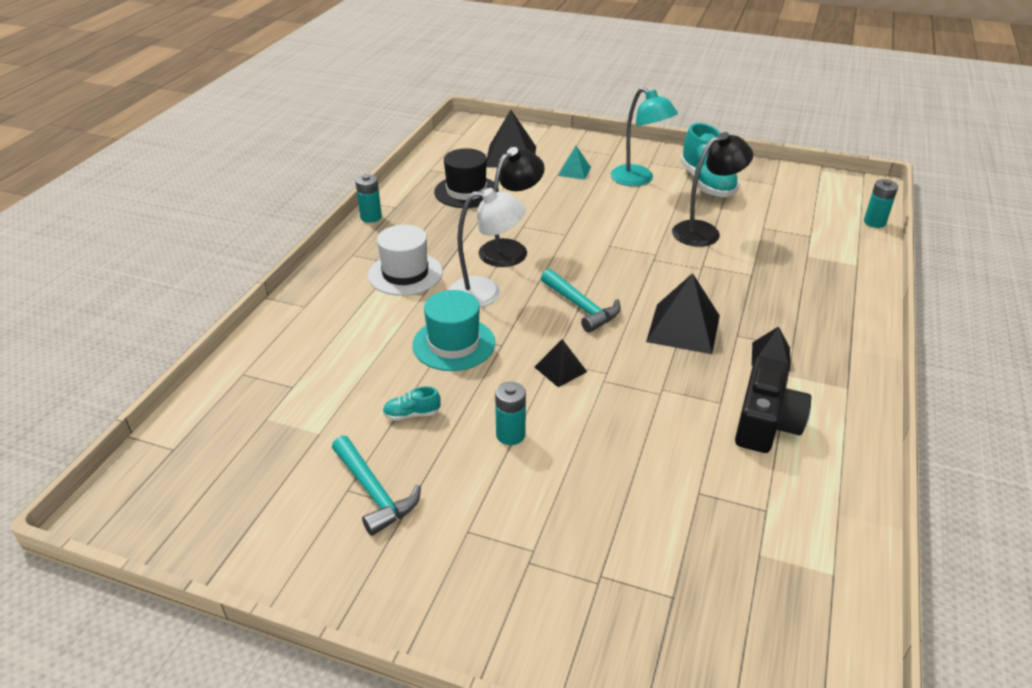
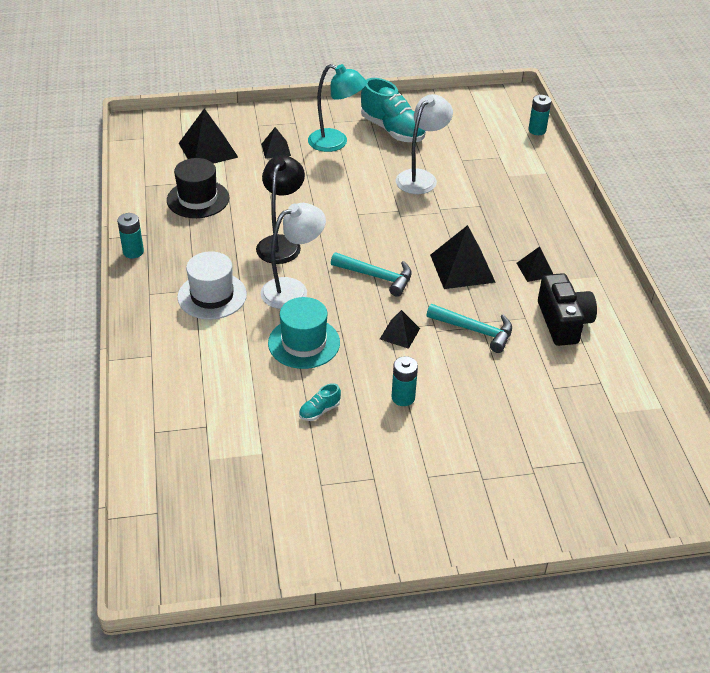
camera: 30 degrees left, 5 degrees up
(374, 492) = (341, 478): turquoise hammer -> turquoise hammer (475, 330)
(574, 171) = (276, 149): turquoise pyramid -> black pyramid
(704, 231) = (421, 177): black lamp -> white lamp

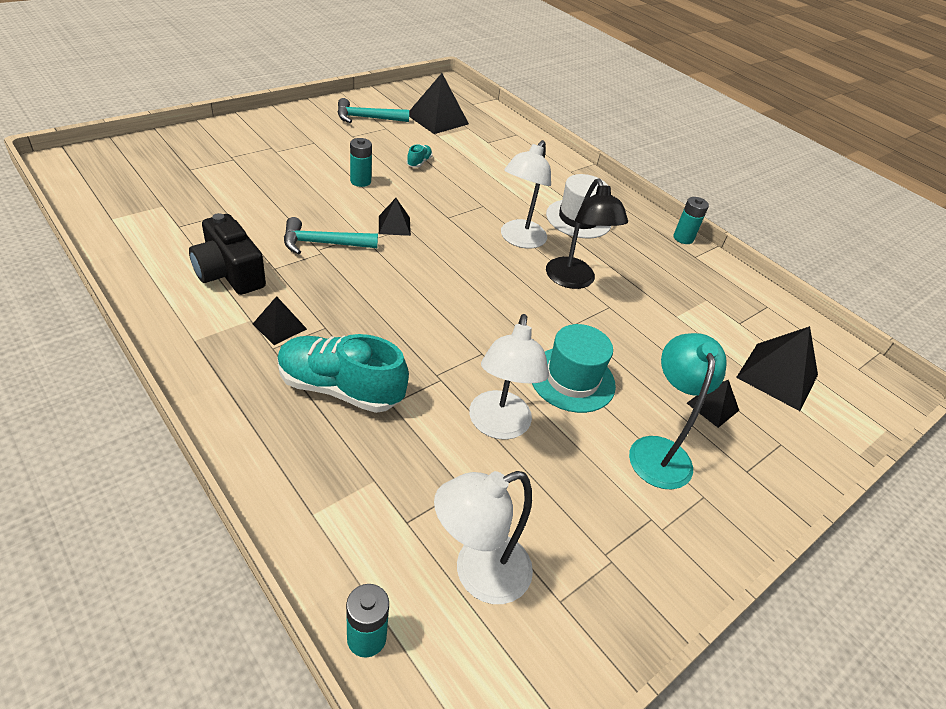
camera: 145 degrees right, 0 degrees up
(198, 199) = (703, 306): black hat -> none
(304, 343) = (470, 201): turquoise hat -> turquoise hat (572, 379)
(336, 143) = (659, 450): turquoise lamp -> turquoise lamp turned 105 degrees clockwise
(376, 277) = (453, 271): turquoise hammer -> turquoise hammer (367, 118)
(392, 130) = (609, 515): turquoise shoe -> turquoise shoe (340, 388)
(462, 268) = (368, 304): black pyramid -> black pyramid (437, 119)
(475, 132) = (478, 574): none -> white lamp

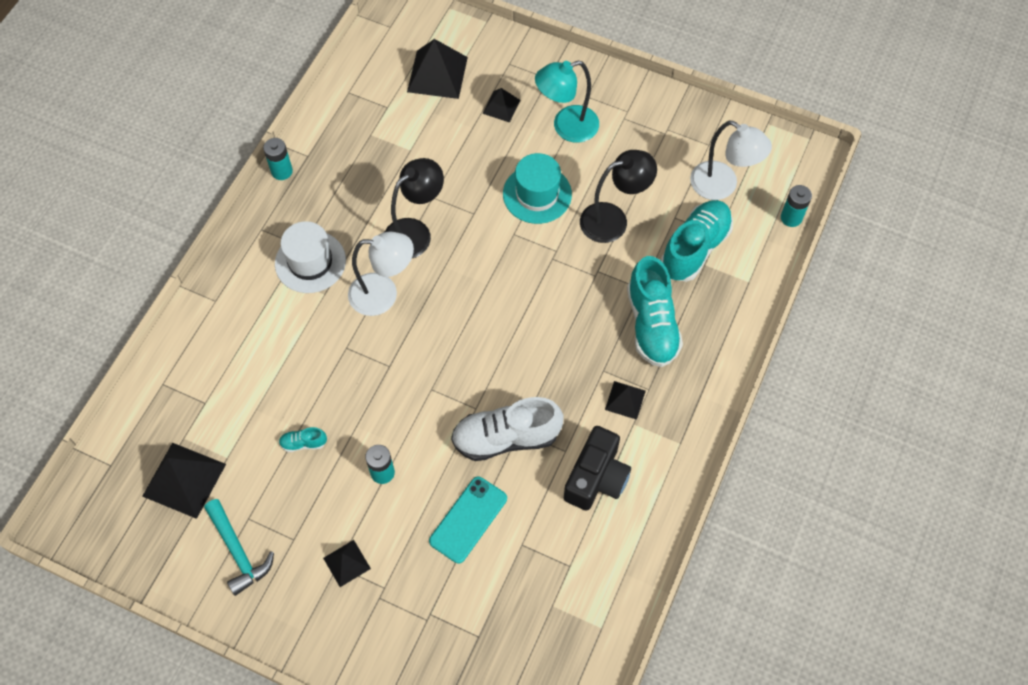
camera: 110 degrees left, 20 degrees up
(279, 199) = (468, 519): none -> turquoise phone
(323, 243) = (506, 438): turquoise hammer -> white shoe
(394, 225) = (436, 400): black pyramid -> black pyramid (346, 563)
(404, 483) = (695, 248): none -> turquoise shoe
(498, 426) = (613, 219): white lamp -> black lamp

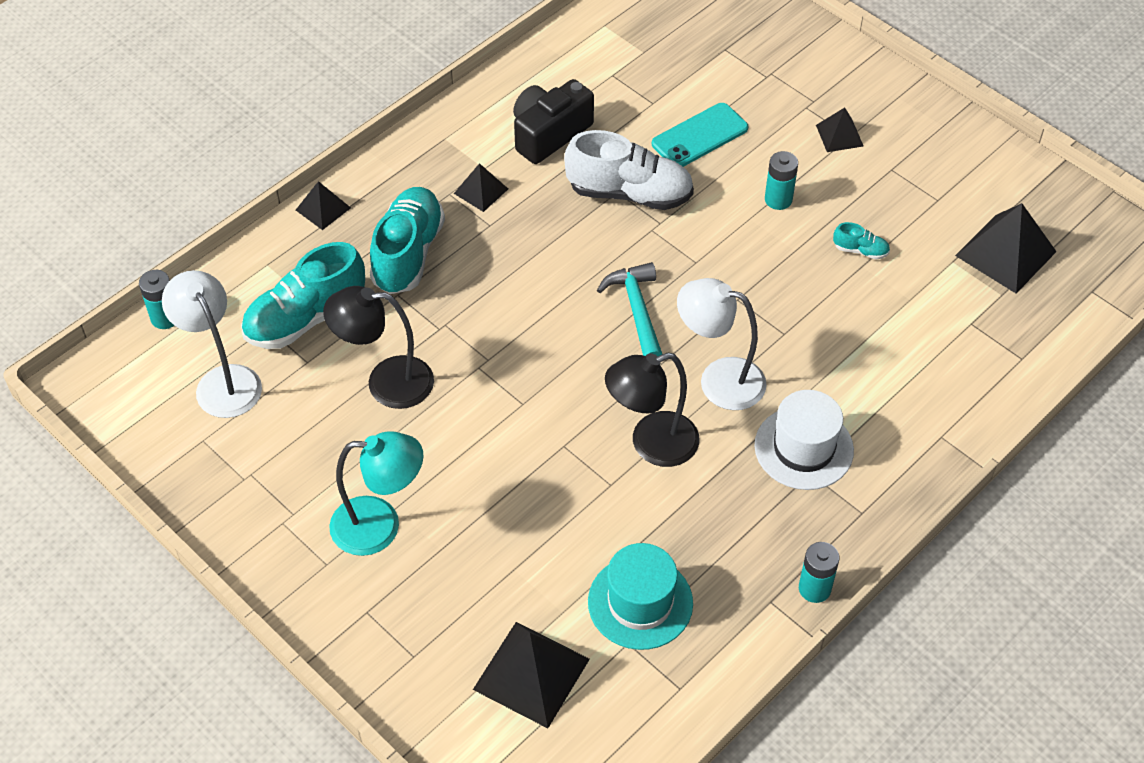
camera: 160 degrees left, 10 degrees down
(238, 551) = (953, 174): turquoise hammer -> turquoise hammer (637, 310)
(501, 106) = (458, 588): black pyramid -> black pyramid (323, 209)
(537, 194) = (468, 445): turquoise hat -> turquoise hat (640, 602)

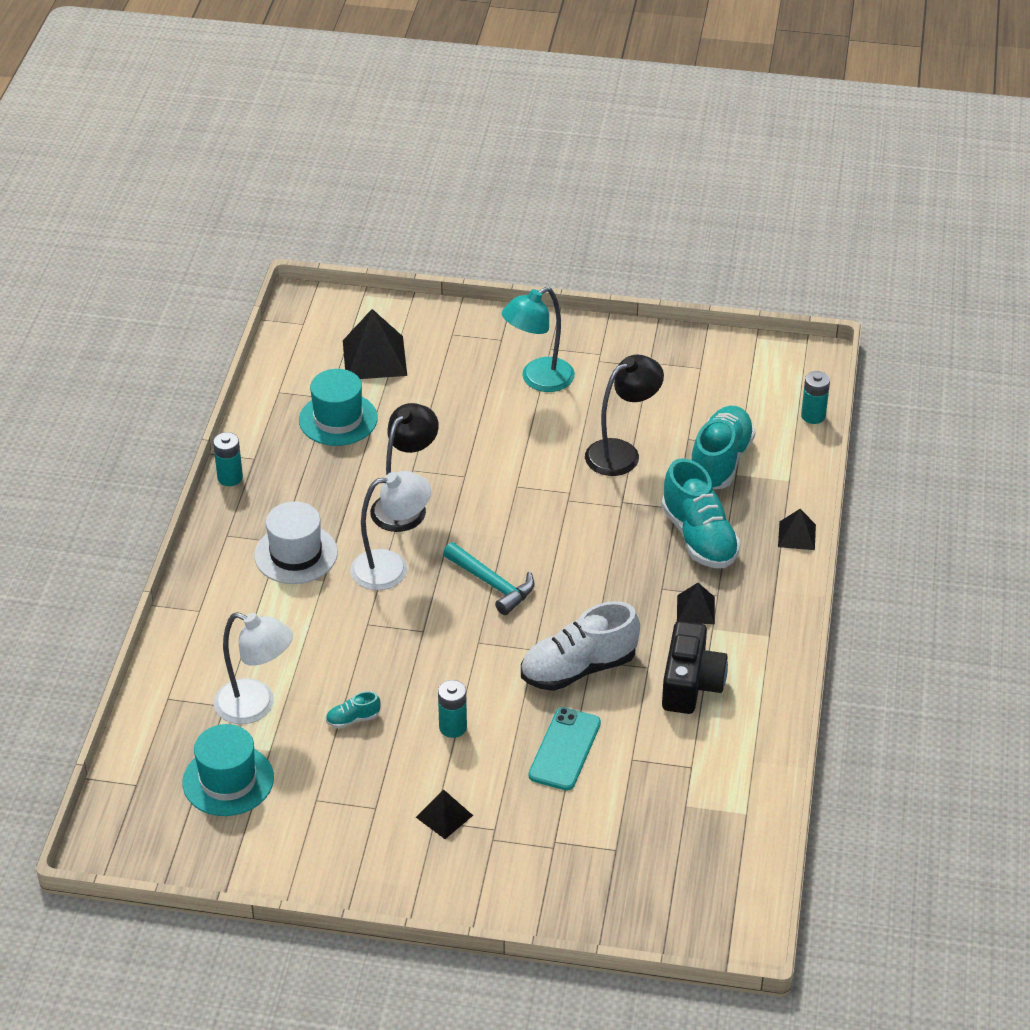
camera: 145 degrees right, 10 degrees down
(222, 381) = (729, 402): white lamp -> white lamp (256, 706)
(1006, 253) = (228, 780): black pyramid -> turquoise hat

